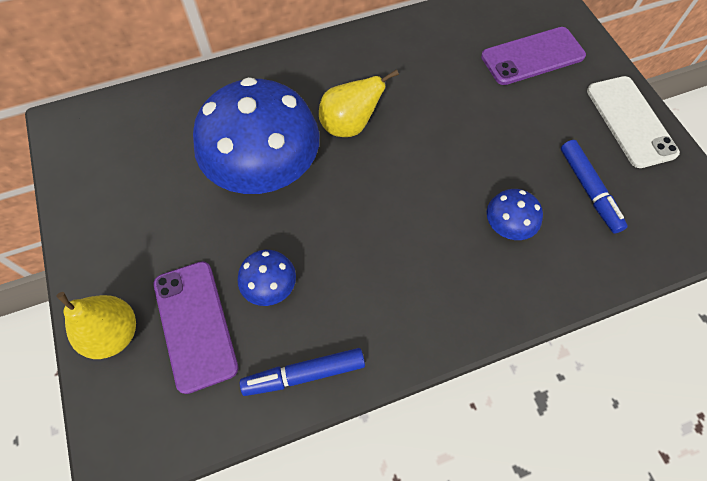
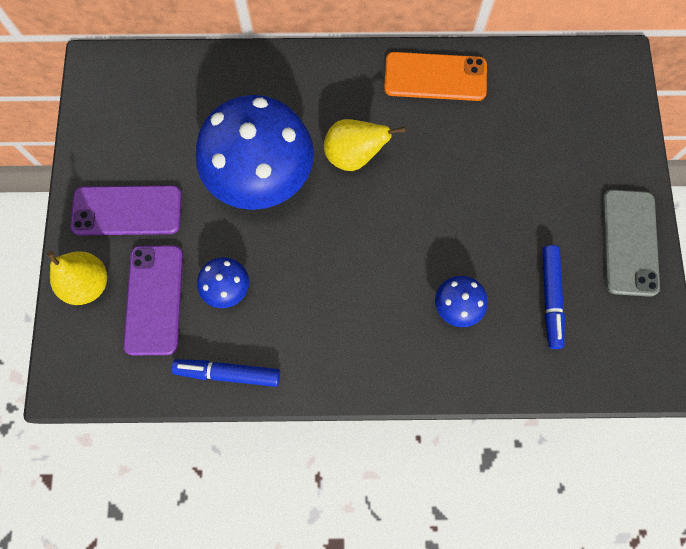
camera: 20 degrees right, 10 degrees up
(395, 42) = (435, 77): none -> orange phone
(532, 56) = (567, 138): purple phone -> purple phone (127, 210)
(630, 121) = (629, 242): white phone -> grey phone

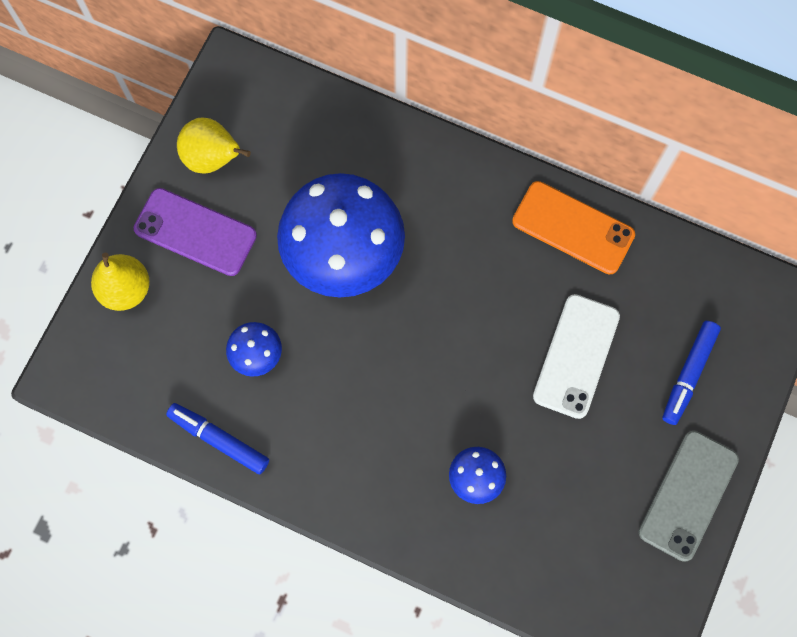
camera: 25 degrees right, 0 degrees up
(154, 299) = (182, 334): purple phone -> none
(354, 156) = (447, 276): yellow pear -> yellow pear (213, 159)
(487, 174) = (576, 356): none -> white phone
(550, 298) = (575, 514): blue marker -> blue marker (688, 374)

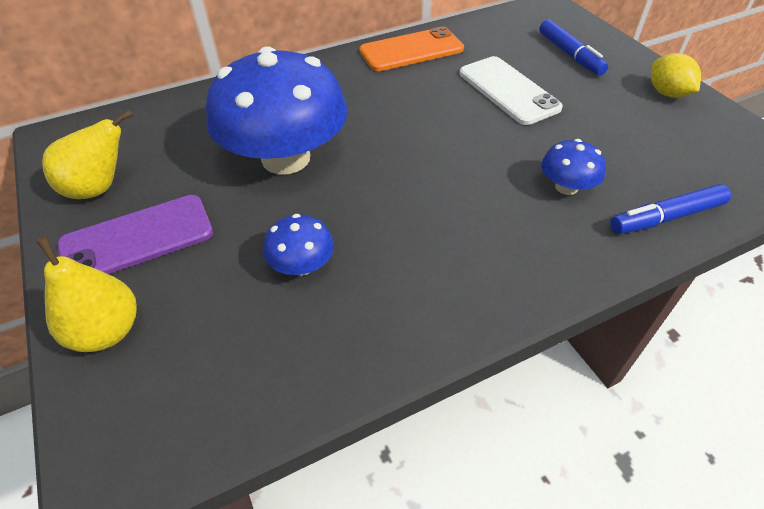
camera: 50 degrees left, 25 degrees down
(219, 439) = (354, 353): blue marker -> blue marker (666, 217)
(688, 495) = (667, 93): grey phone -> yellow lemon

